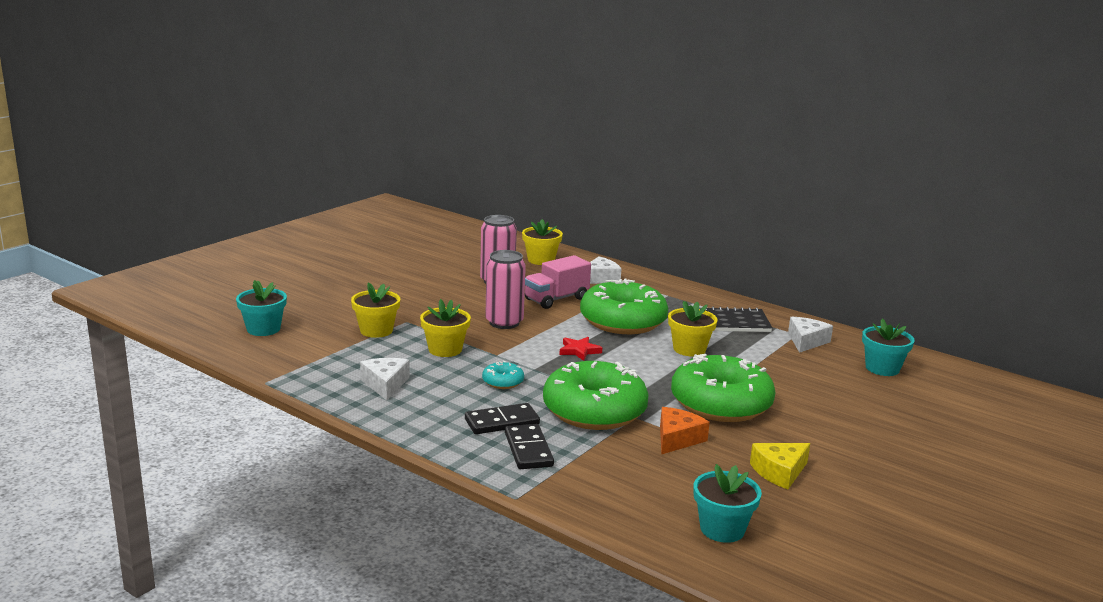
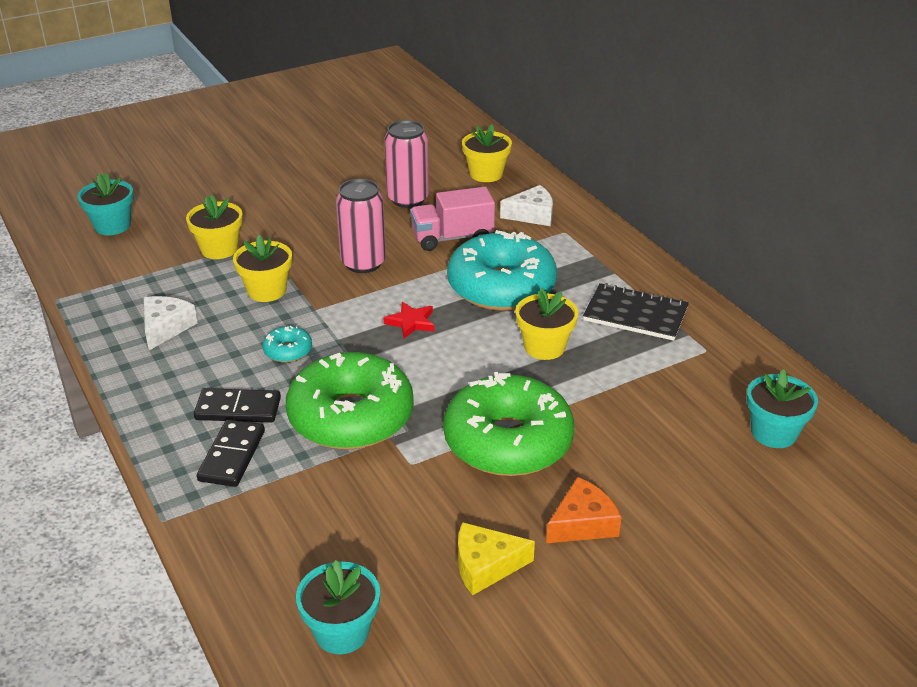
camera: 25 degrees right, 15 degrees up
(623, 321) = (501, 287): green donut -> turquoise donut
(677, 439) = (409, 482): orange cheese -> orange cheese (583, 523)
(806, 341) = (708, 365): white cheese -> none

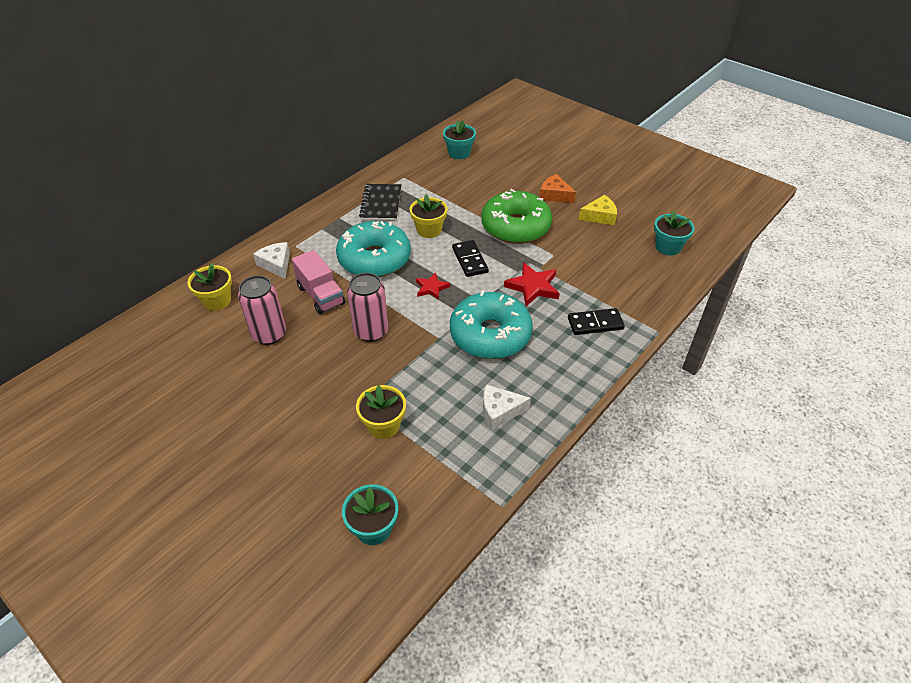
camera: 110 degrees left, 10 degrees up
(238, 409) = (556, 337): black domino -> black domino (469, 260)
(266, 290) = (428, 372): yellow flower pot -> none
(288, 351) = (490, 335): turquoise donut -> turquoise donut, size x2.39
(351, 417) = (533, 287): green donut -> red star
(485, 565) = (600, 216): yellow cheese -> yellow cheese turned 75 degrees counterclockwise

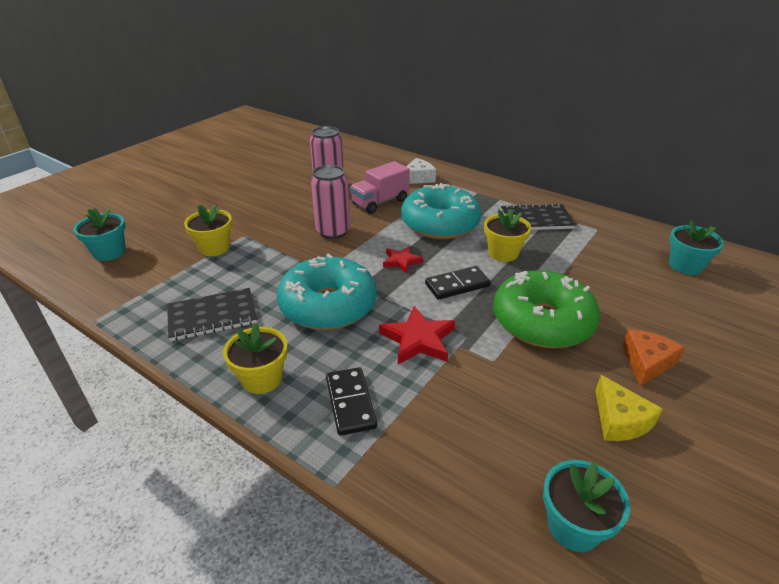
camera: 85 degrees right, 10 degrees down
(217, 301) = (367, 162): yellow flower pot -> yellow flower pot (262, 378)
(500, 411) = (212, 316): white cheese -> black notebook

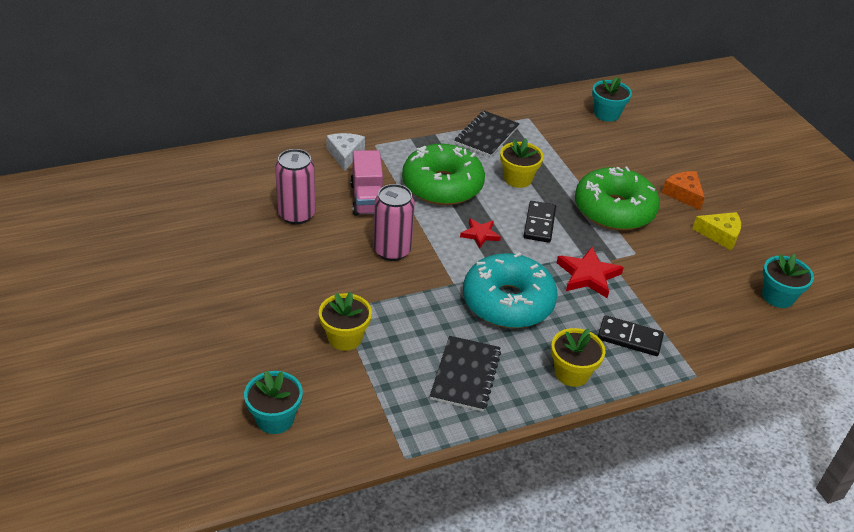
camera: 60 degrees left, 5 degrees up
(440, 224) = (442, 185): turquoise donut -> green donut

